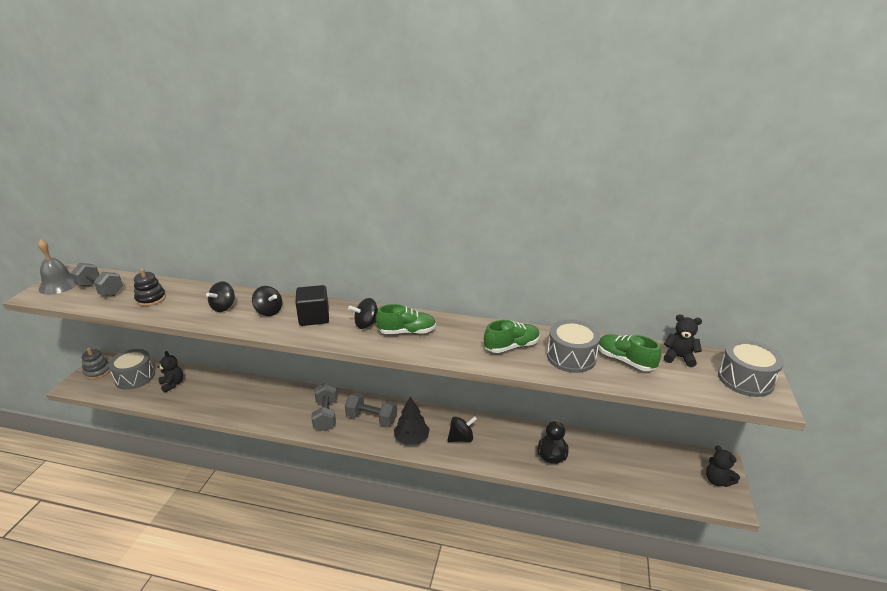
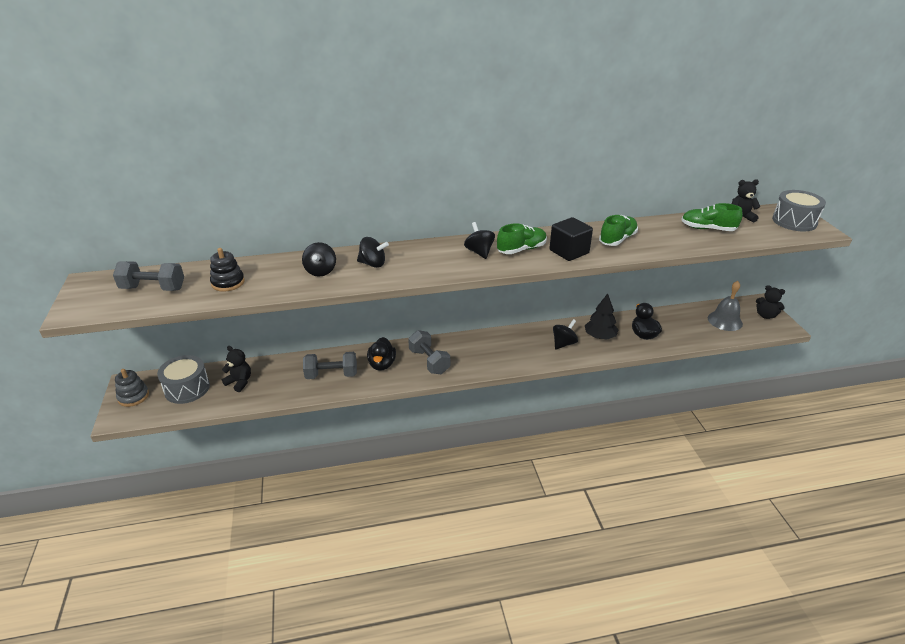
camera: 25 degrees left, 5 degrees up
(59, 285) = (90, 296): grey bell -> grey bell (725, 321)
(286, 404) = (382, 364): none -> black duck
(314, 317) = (423, 258): black cube -> black cube (569, 252)
(367, 324) = (479, 252): black spinning top -> black spinning top turned 120 degrees clockwise
(372, 418) = (473, 351): grey dumbbell -> grey dumbbell (331, 375)
(411, 439) = (523, 356): black tree -> black tree (600, 336)
(571, 357) = (668, 236): grey drum -> none

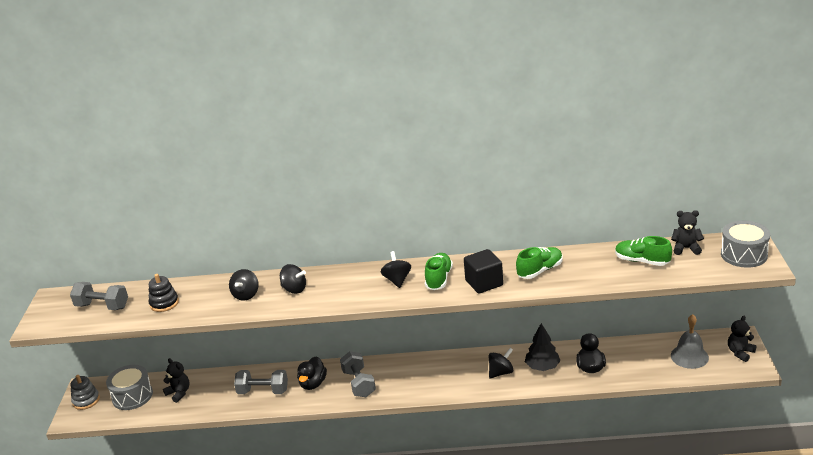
camera: 15 degrees right, 5 degrees down
(521, 249) = (439, 279): green shoe -> green shoe turned 60 degrees counterclockwise
(765, 315) = (740, 352): black teddy bear -> black teddy bear turned 90 degrees clockwise

